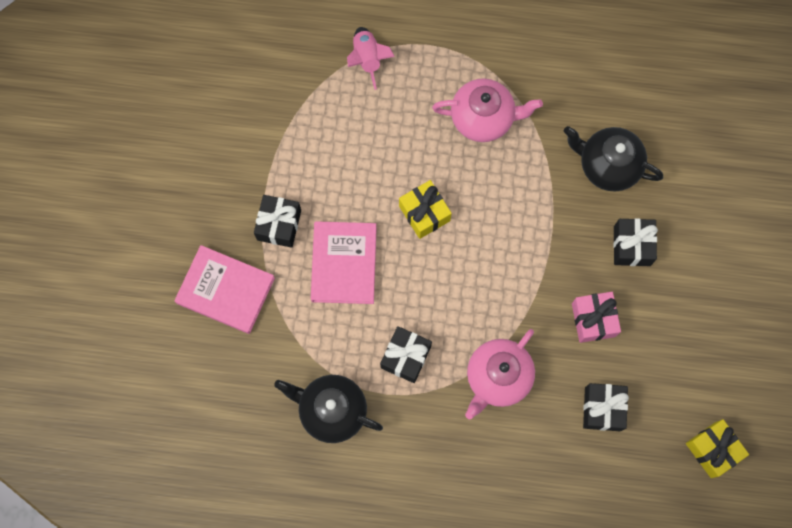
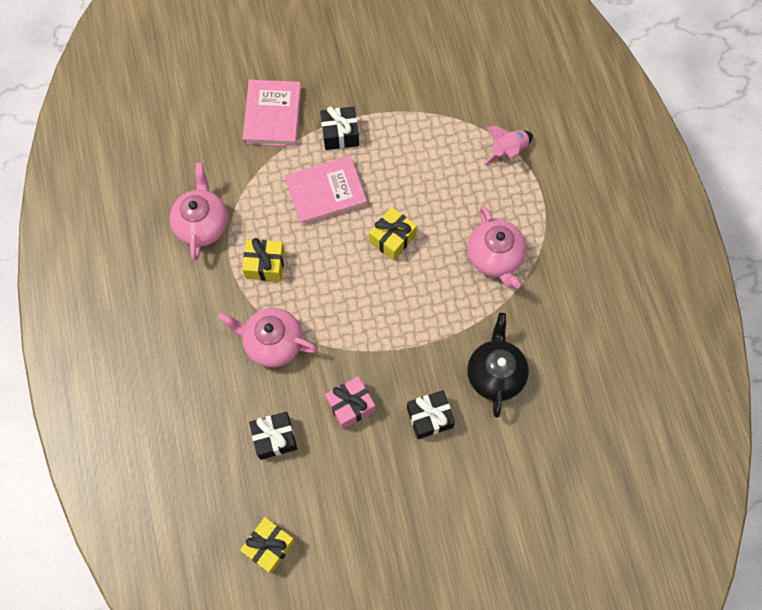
camera: 70 degrees right, 5 degrees down
(331, 410) = (202, 224): black teapot -> pink teapot
(406, 357) = (265, 265): black gift -> yellow gift

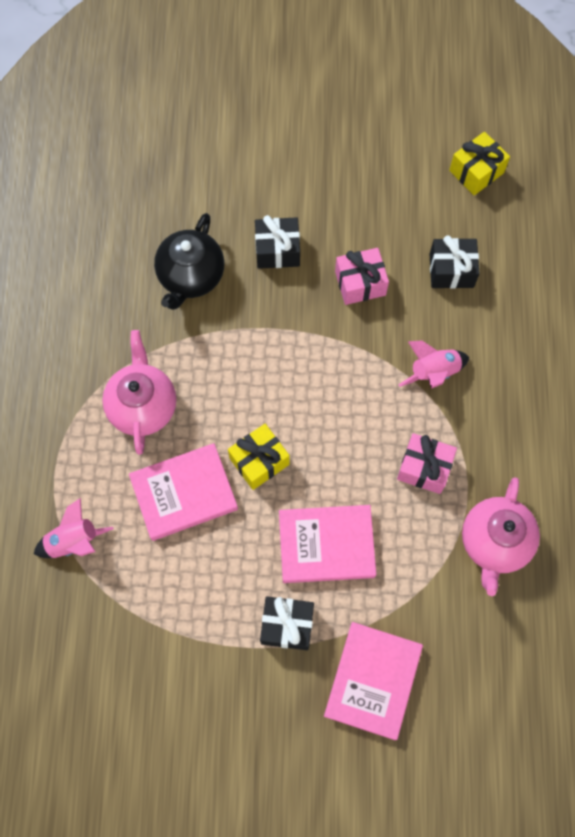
camera: 165 degrees left, 0 degrees up
(265, 265) = (424, 468): yellow gift -> pink gift
(272, 342) = (433, 372): pink teapot -> pink rocket
(441, 202) = (184, 493): none -> pink book

